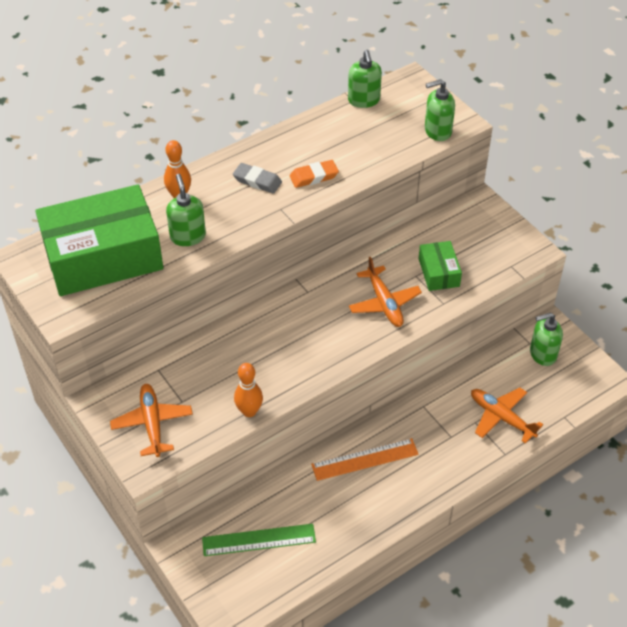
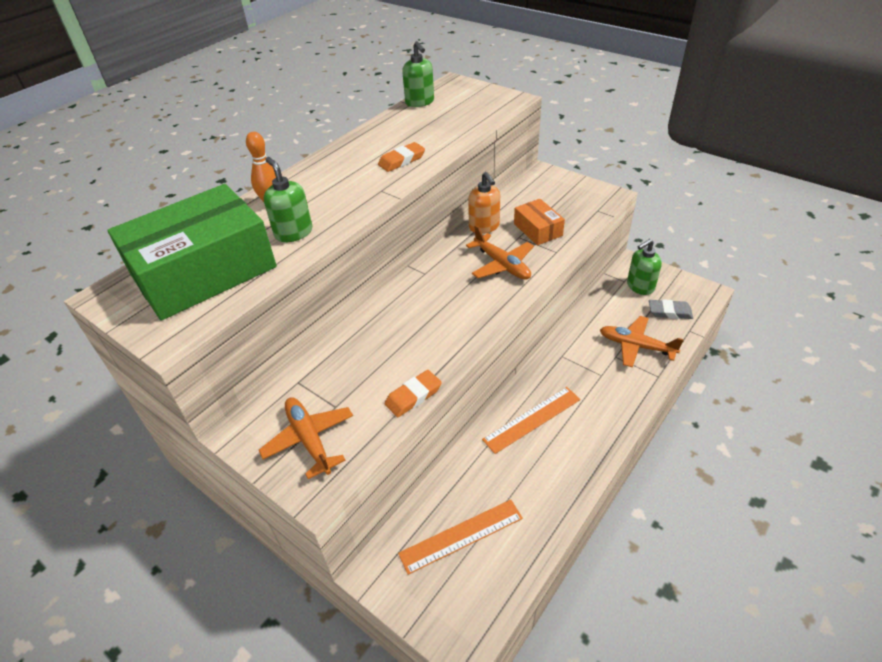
camera: 15 degrees left, 5 degrees down
(249, 411) = (413, 396): orange bowling pin -> orange eraser
(257, 181) = (348, 175): grey eraser -> grey eraser (669, 312)
(259, 540) = (461, 536): green ruler -> orange ruler
(387, 254) = (484, 227): none -> orange soap dispenser
(437, 131) = (497, 108): green soap dispenser -> none
(438, 272) = (538, 230): green box -> orange box

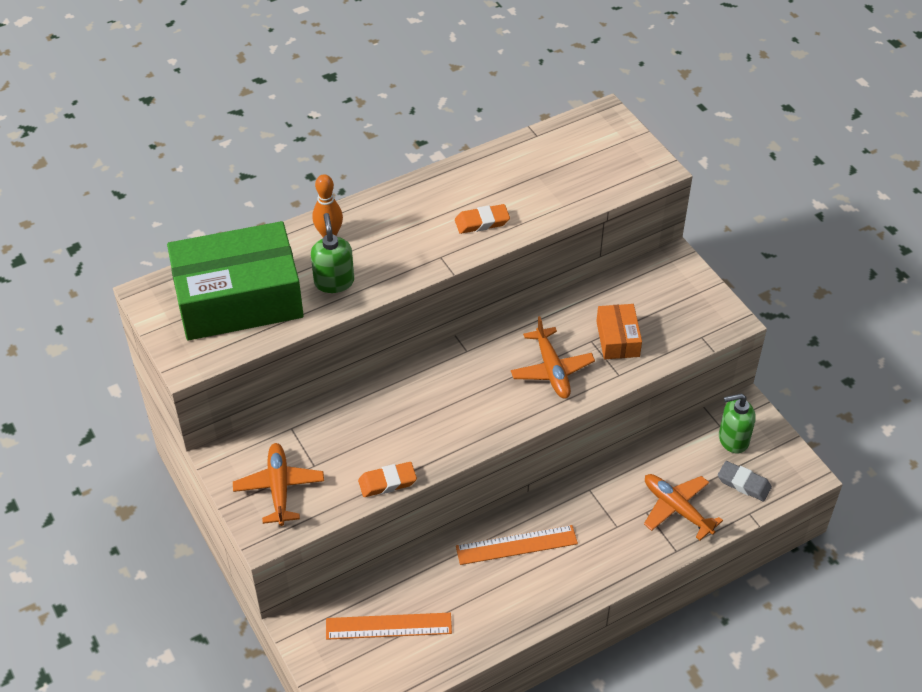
camera: 20 degrees right, 5 degrees up
(420, 102) = (548, 136): green soap dispenser -> none
(484, 227) = (562, 313): orange soap dispenser -> none

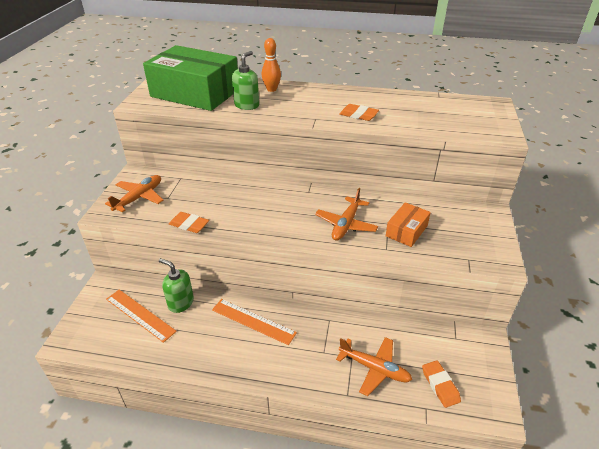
camera: 40 degrees right, 10 degrees down
(677, 509) = (374, 368): orange plane -> orange plane turned 120 degrees clockwise
(733, 439) = (458, 352): green soap dispenser -> green soap dispenser (180, 303)
(743, 483) = (440, 385): grey eraser -> orange eraser

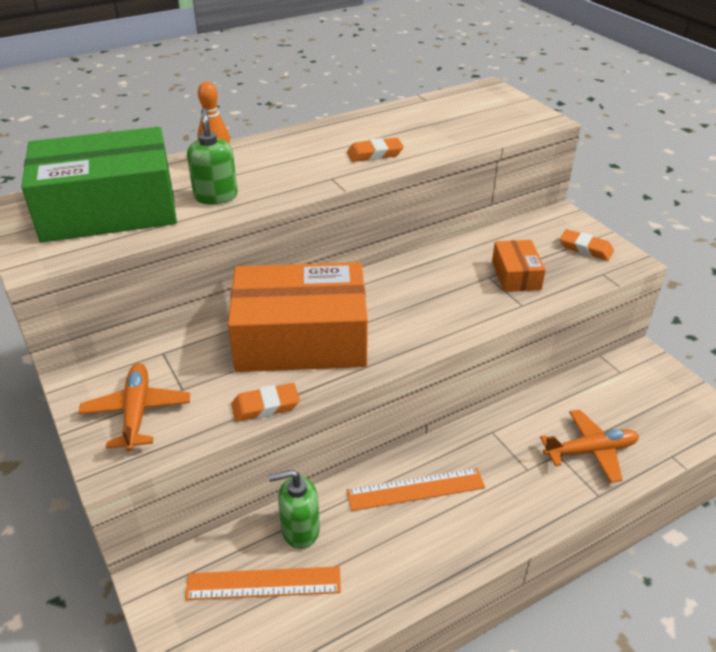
camera: 40 degrees left, 0 degrees up
(245, 203) = (301, 338): none -> orange box
(346, 224) = (450, 301): orange plane -> none
(440, 385) = (658, 426): orange eraser -> orange eraser (585, 248)

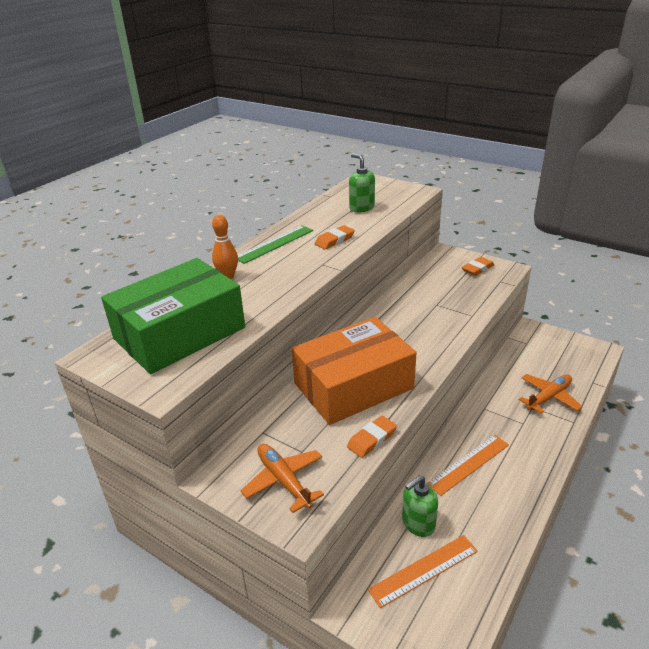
camera: 25 degrees left, 5 degrees down
(216, 196) = (253, 300): green soap dispenser -> green soap dispenser (361, 208)
(303, 139) = (274, 244): none -> green ruler
(516, 275) = (452, 298): orange box -> none
(585, 248) = (477, 269): orange eraser -> orange eraser turned 45 degrees counterclockwise

